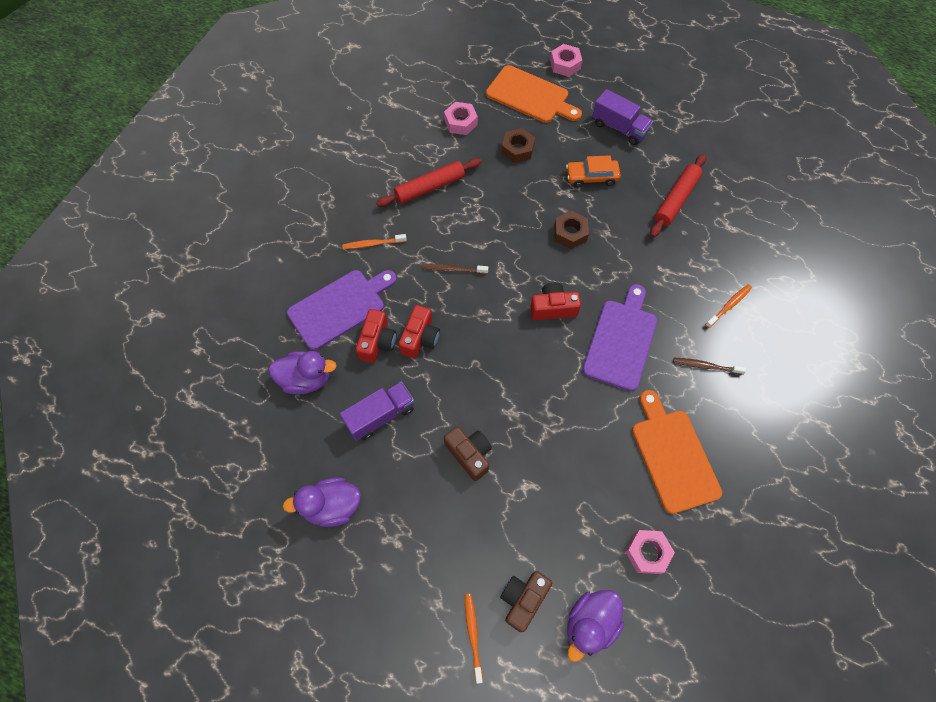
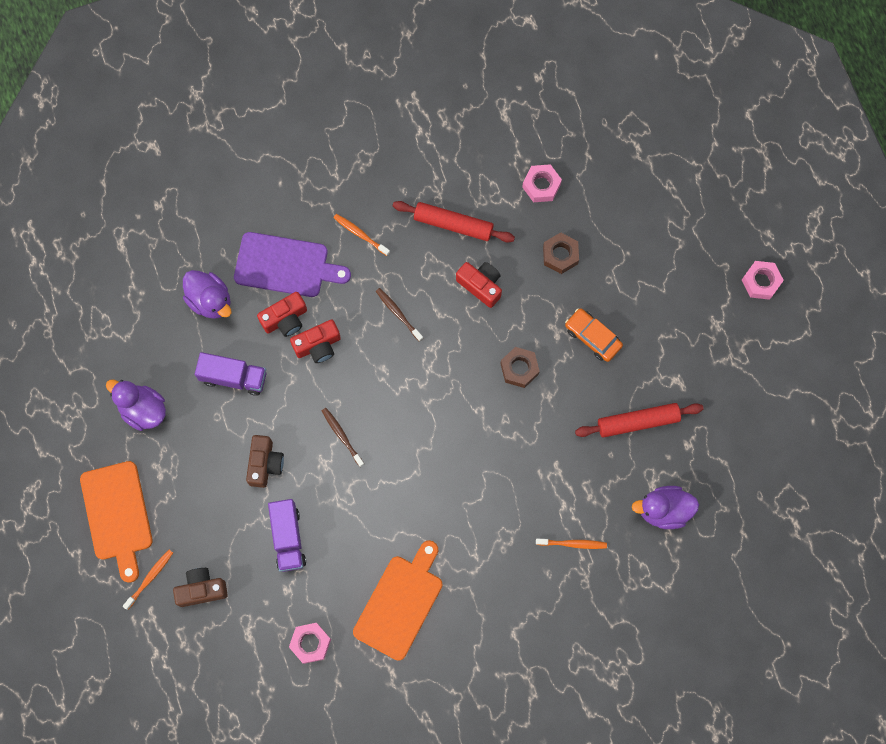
camera: 45 degrees right, 10 degrees up
(530, 96) = (628, 213): orange cutting board -> orange cutting board (117, 515)
(553, 308) = (438, 416): red camera -> red camera (481, 285)
(565, 64) = (694, 209): pink nut -> pink nut (761, 282)
(590, 623) = (227, 645): purple duck -> purple duck (663, 510)
(619, 128) = (668, 314): purple truck -> purple truck (288, 538)
(621, 341) = (459, 489): purple cutting board -> none
(706, 366) = (499, 569): brown toothbrush -> brown toothbrush (342, 436)

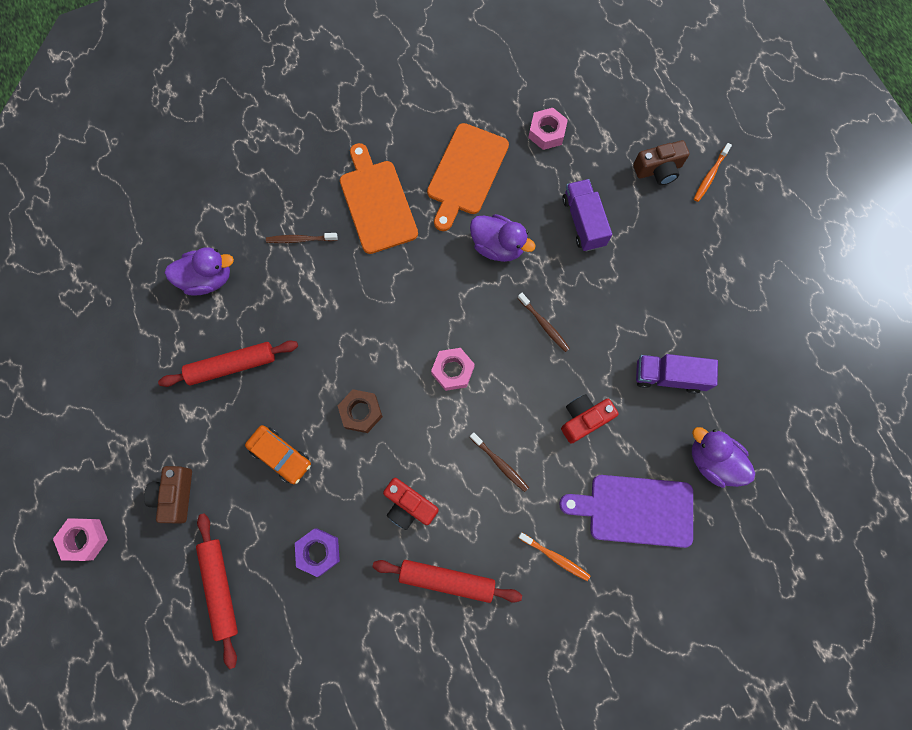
camera: 175 degrees right, 0 degrees up
(117, 515) = (756, 229): orange cutting board -> orange cutting board (377, 203)
(143, 410) = (757, 334): purple duck -> purple duck (498, 246)
(265, 464) = (619, 290): brown camera -> brown camera (175, 495)
(285, 319) = (624, 446): red camera -> none
(541, 185) = (344, 642): pink nut -> pink nut (452, 371)
(560, 255) = (318, 552): brown nut -> purple nut
(572, 544) = (300, 239): orange toothbrush -> brown toothbrush
(643, 234) = (220, 588): none -> red rolling pin

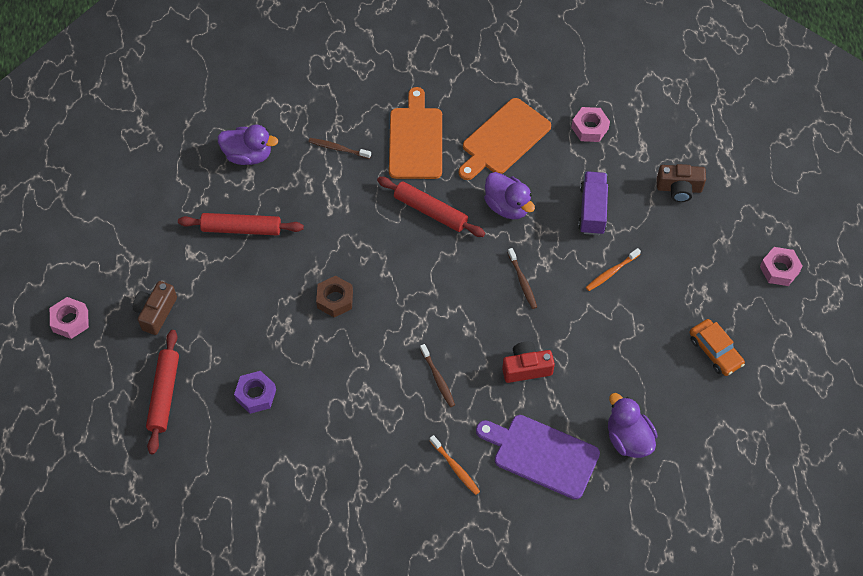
camera: 20 degrees right, 15 degrees down
(280, 455) = (254, 311): orange car -> orange car (715, 351)
(409, 505) = (346, 385): red camera -> none
(447, 579) = (355, 453): red rolling pin -> red rolling pin (430, 211)
(452, 371) = (427, 292): pink nut -> pink nut (779, 269)
(669, 376) = (617, 358): purple truck -> none
(710, 175) = (725, 207): orange toothbrush -> orange toothbrush (611, 272)

